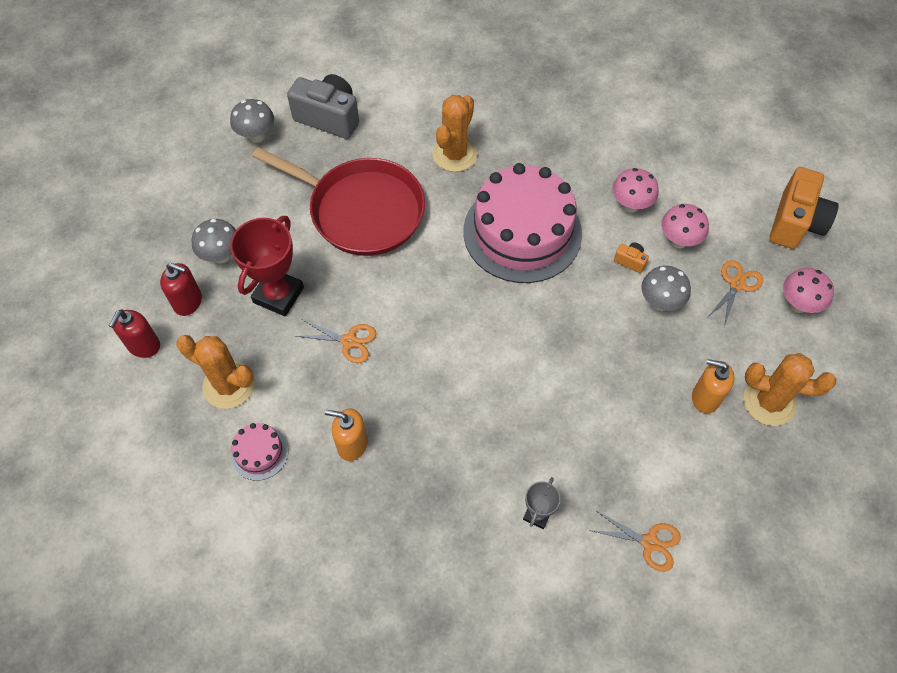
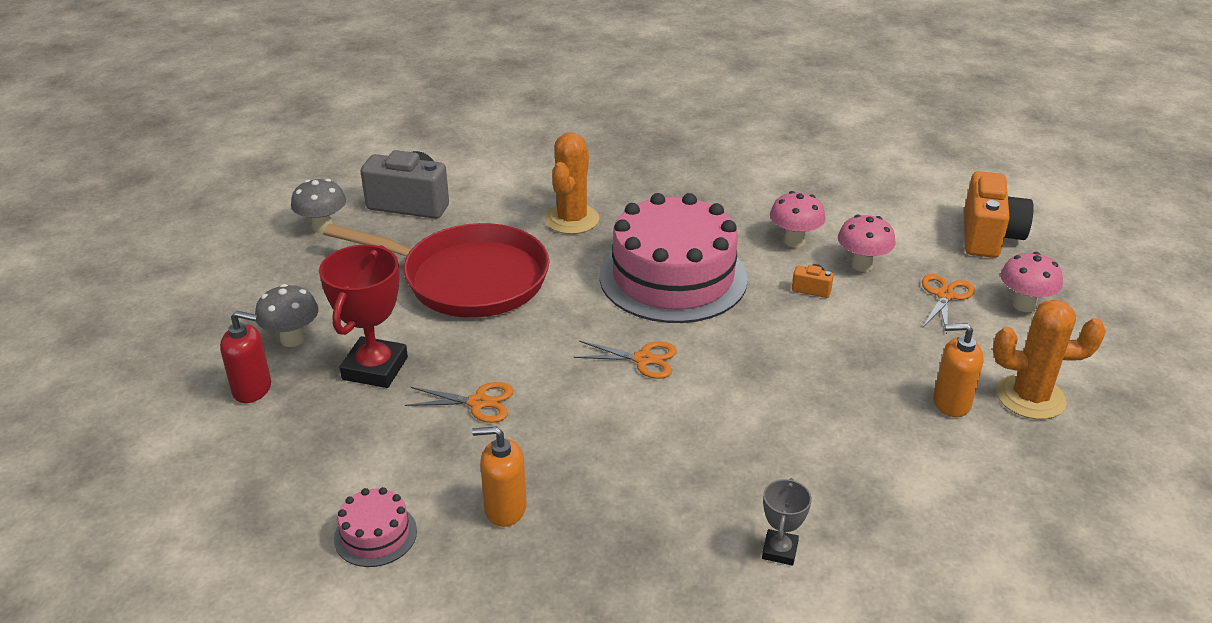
camera: 10 degrees left, 25 degrees down
(144, 346) = (194, 440): red soap dispenser -> none
(229, 385) = (320, 467): orange cactus -> none
(649, 542) = (939, 560): orange scissors -> orange scissors (643, 359)
(660, 302) = (861, 321): grey mushroom -> none

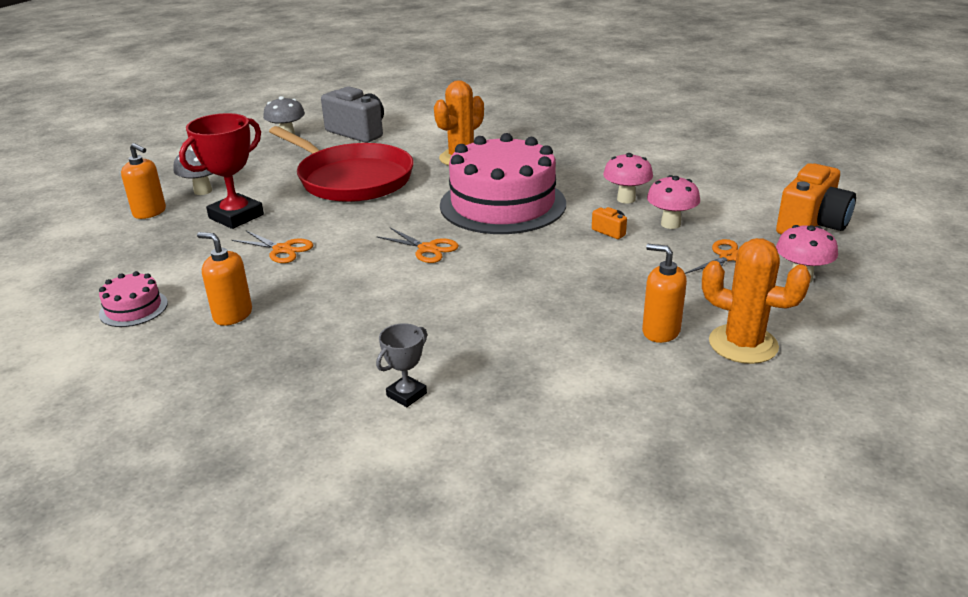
camera: 25 degrees right, 5 degrees down
(252, 389) = (150, 212): red soap dispenser -> orange soap dispenser

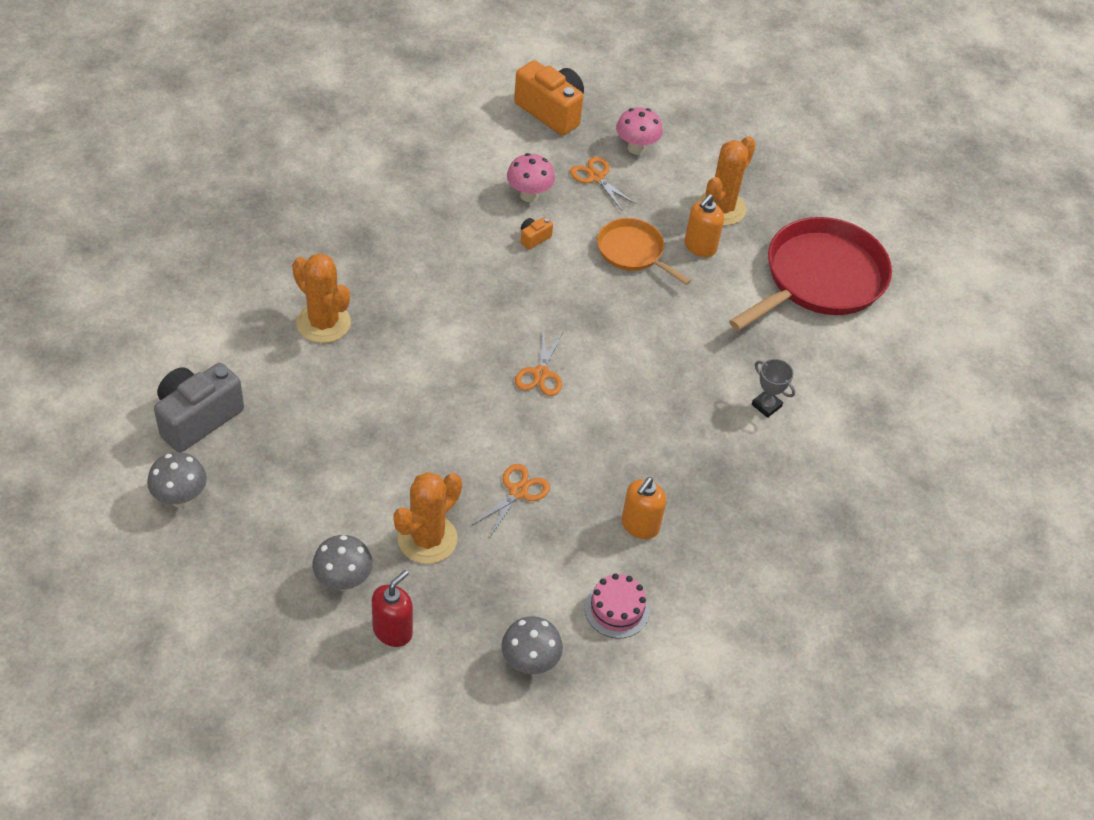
camera: 90 degrees left, 20 degrees up
(94, 270) = (530, 662): none -> grey mushroom
(150, 212) = (393, 631): orange soap dispenser -> red soap dispenser
(236, 216) = (427, 539): red trophy -> orange cactus
(352, 179) = (353, 429): red pan -> red pan (820, 278)
(427, 249) = (541, 374): orange scissors -> orange scissors turned 150 degrees clockwise
(502, 204) = (457, 304): pink cake -> none
(624, 287) = (633, 252): none -> orange pan
(626, 199) = (469, 212): pink mushroom -> none

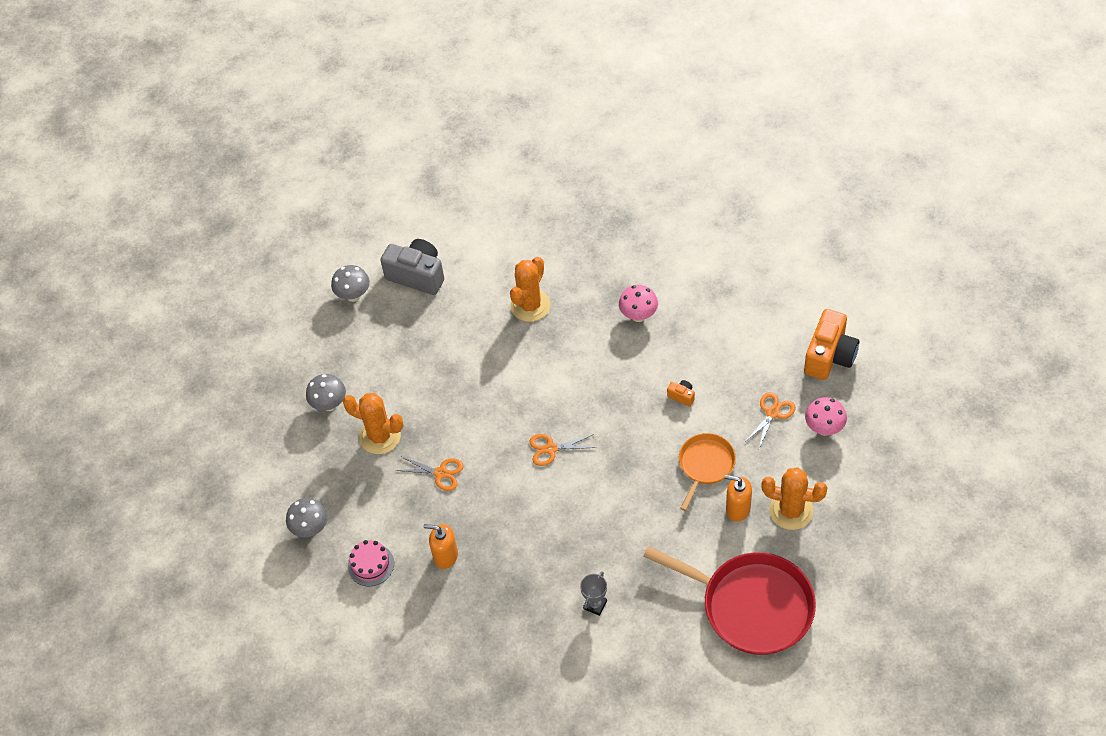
camera: 80 degrees right, 5 degrees up
(393, 631) = (304, 445): red soap dispenser -> none
(529, 195) = (725, 376): pink mushroom -> pink mushroom (638, 315)

